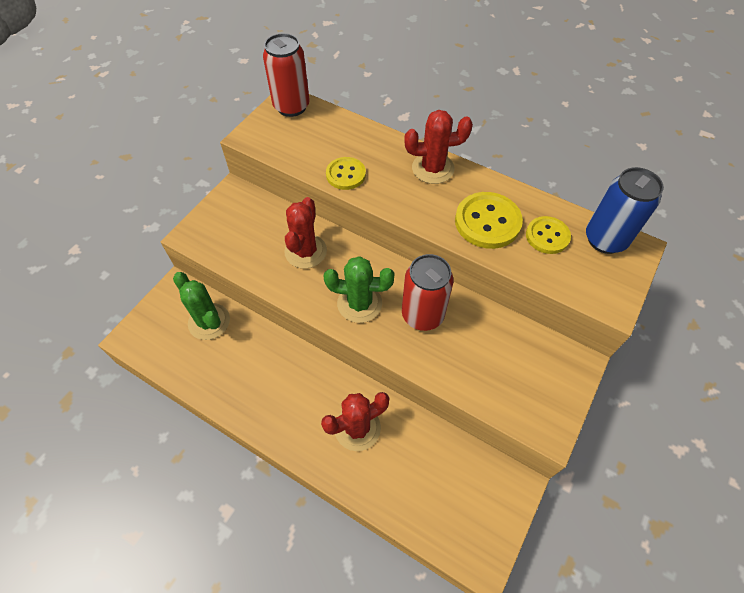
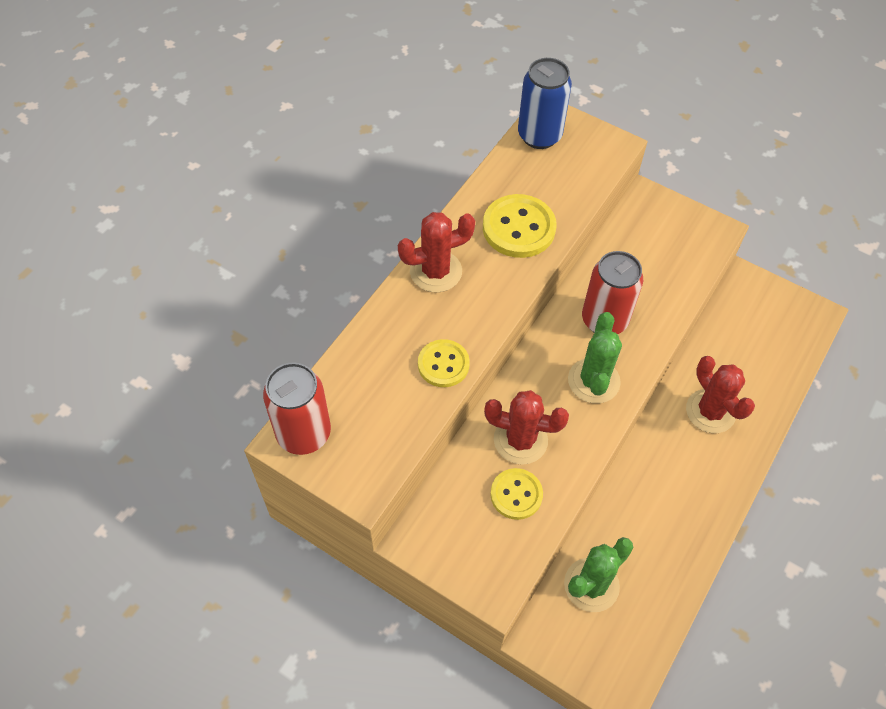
camera: 90 degrees left, 0 degrees up
(433, 168) = (436, 271): red cactus -> red cactus turned 75 degrees clockwise
(547, 236) = (537, 180): yellow button -> yellow button (516, 494)

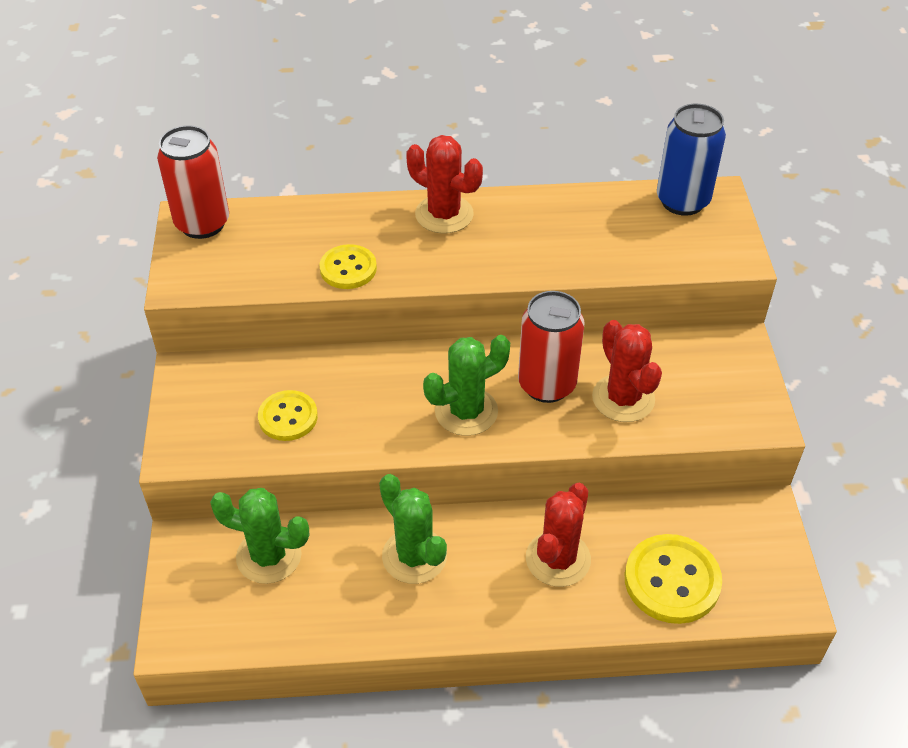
camera: 55 degrees right, 10 degrees down
(518, 228) = (553, 241): yellow button -> yellow button (672, 581)
(520, 440) = (349, 391): red cactus -> red cactus (623, 398)
(653, 492) = (414, 556): none -> green cactus

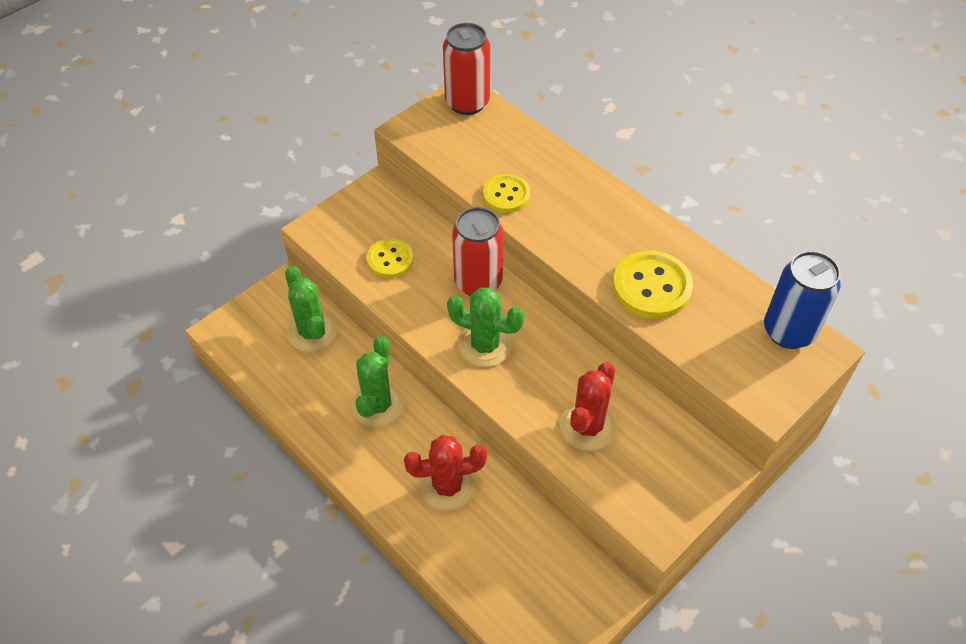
camera: 50 degrees right, 5 degrees up
(444, 214) = (611, 208): red cactus -> none
(547, 384) = (553, 374): red can -> red can (478, 282)
(672, 581) = (492, 567): yellow button -> yellow button (651, 287)

